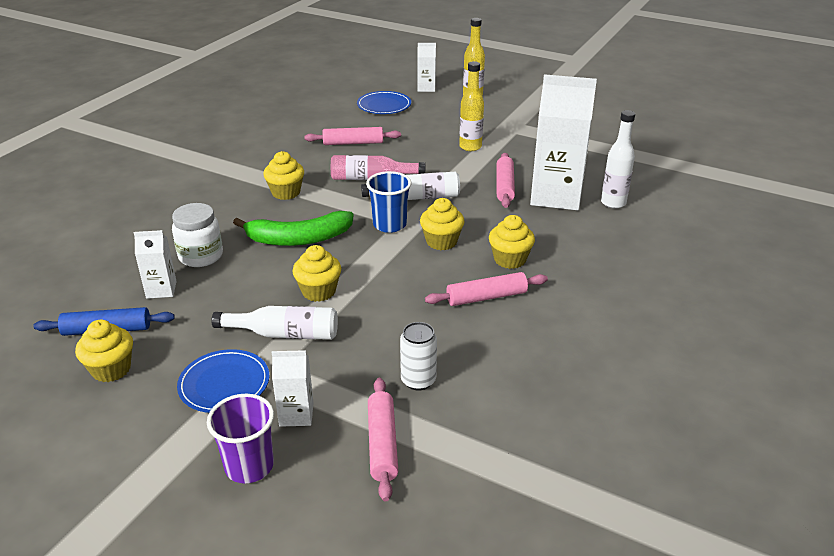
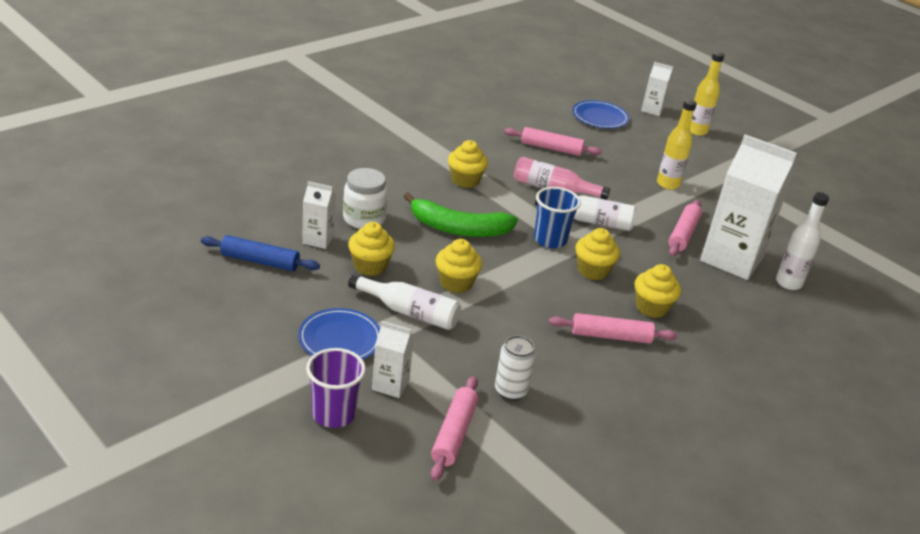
camera: 15 degrees right, 0 degrees up
(111, 369) = (251, 296): yellow cupcake -> yellow cupcake (370, 266)

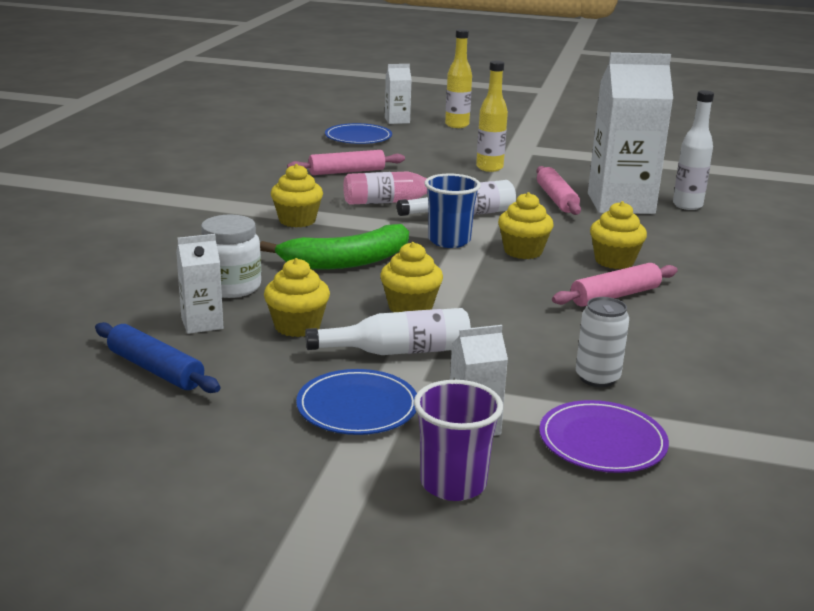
camera: 30 degrees left, 10 degrees down
(260, 261) = (155, 369): blue rolling pin -> blue rolling pin turned 60 degrees clockwise
(454, 434) = (602, 441): pink rolling pin -> purple plate

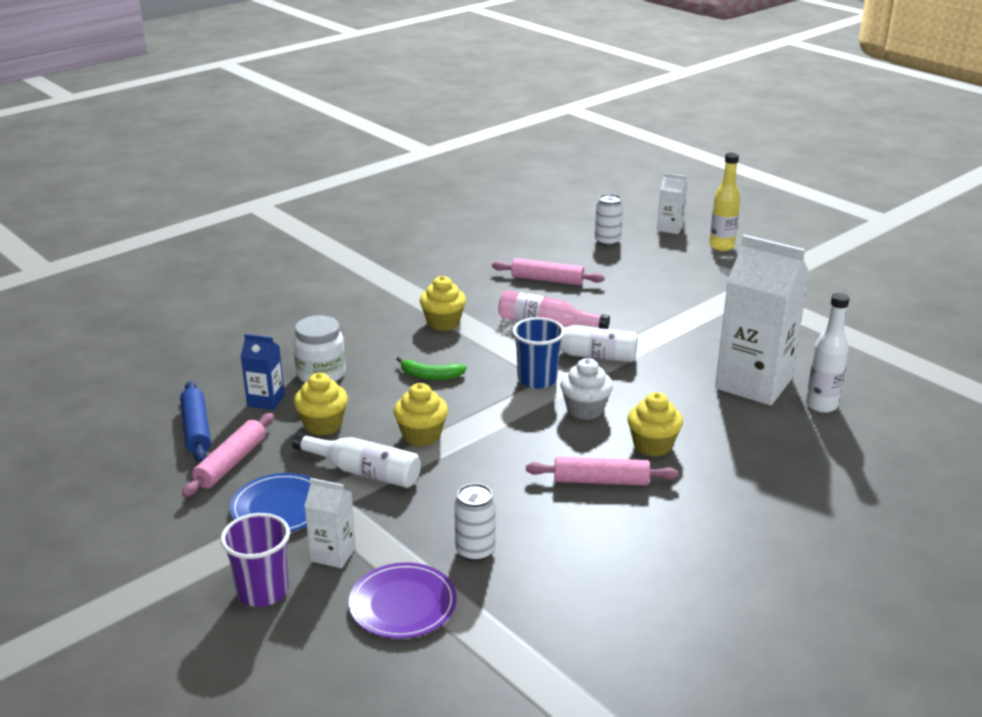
camera: 35 degrees right, 5 degrees up
(202, 323) = (266, 400): white carton -> blue carton
(347, 261) = (430, 376): green banana -> green banana, size x0.54
(358, 137) = (607, 241): blue plate -> white can
(489, 168) = (682, 307): yellow bottle -> none
(523, 251) = (585, 409): yellow cupcake -> white cupcake
(556, 199) = (697, 361): pink rolling pin -> pink rolling pin (231, 463)

